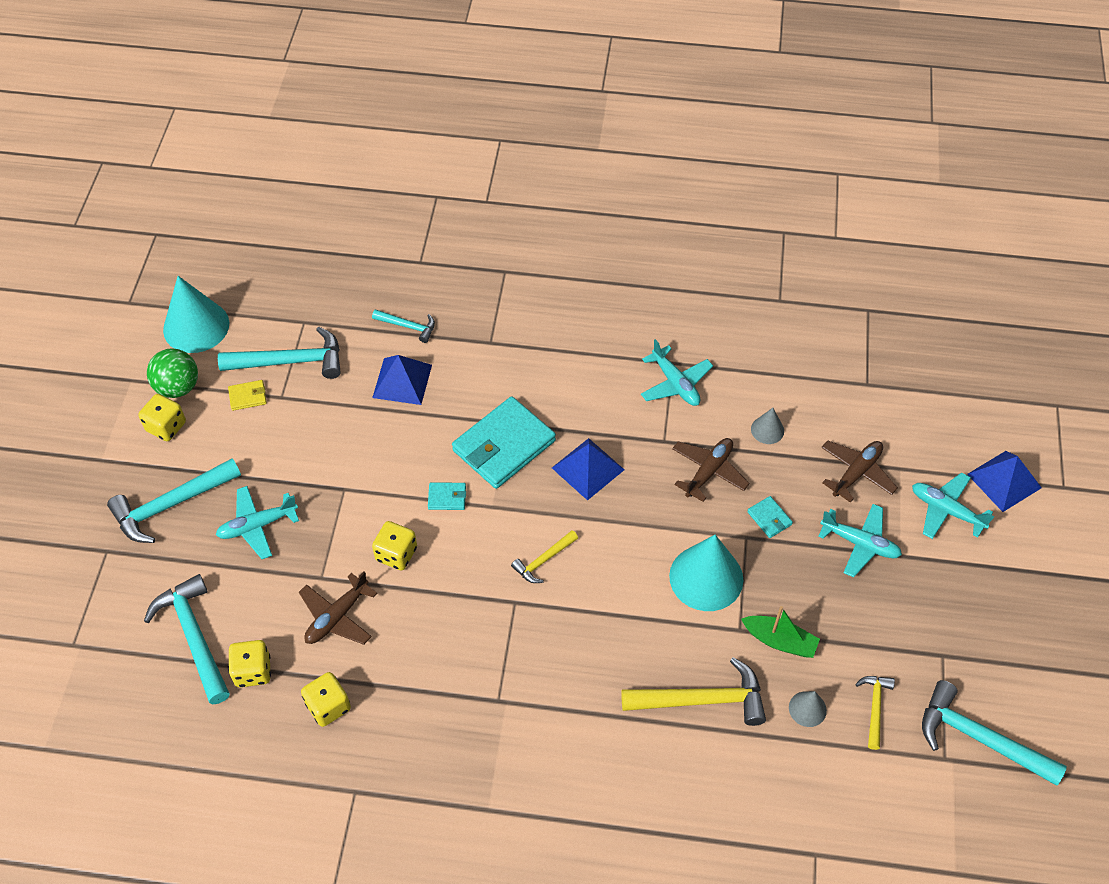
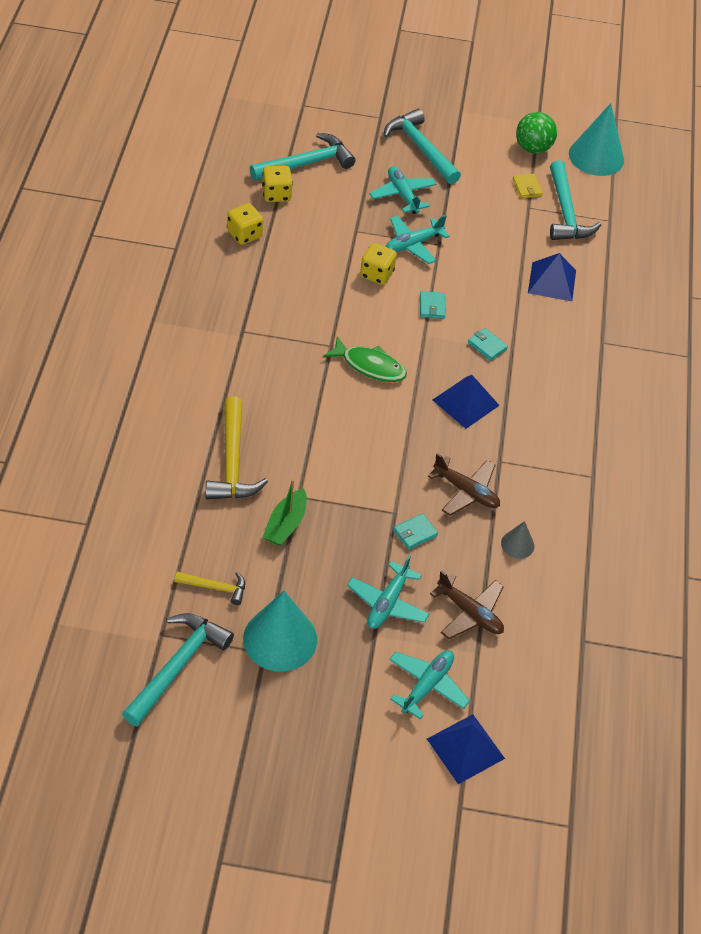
camera: 85 degrees right, 5 degrees down
(166, 426) = (494, 143): yellow dice -> none
(337, 617) = (320, 239): brown plane -> none
(408, 326) = (613, 287): turquoise hammer -> none
(504, 446) = (487, 346): turquoise wallet -> turquoise wallet, size x0.43
(543, 561) = (370, 366): yellow hammer -> green fish
(675, 383) = (567, 476): turquoise plane -> turquoise plane (413, 244)
(706, 577) = (351, 477): turquoise cone -> turquoise cone (280, 639)
(807, 709) = (218, 536): grey cone -> none

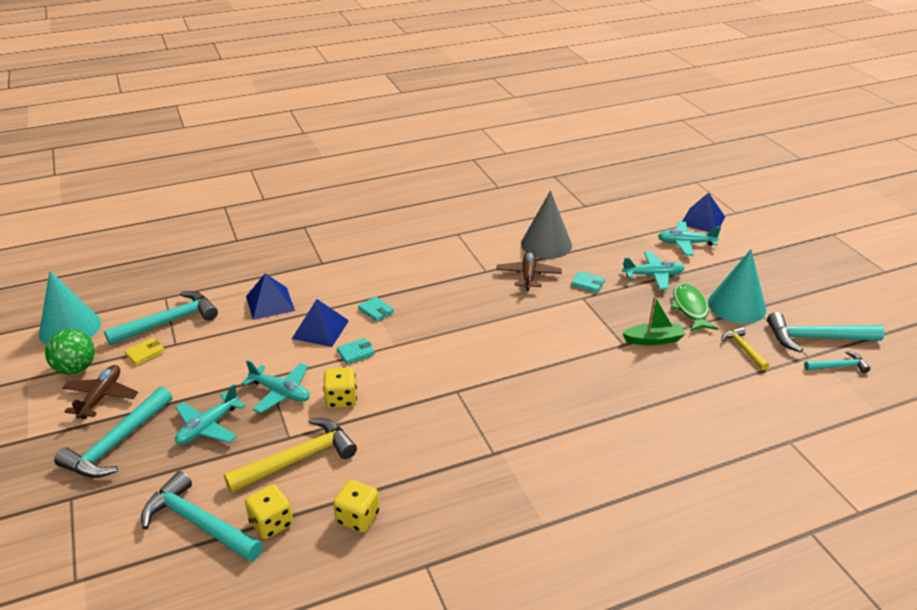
camera: 115 degrees left, 15 degrees down
(128, 647) = (838, 366): none -> turquoise hammer
(232, 462) = (635, 390): yellow hammer -> yellow hammer (298, 459)
(370, 366) = (457, 360): green fish -> green fish (690, 308)
(465, 402) = (446, 301): blue pyramid -> blue pyramid (320, 329)
(469, 613) = (618, 245): brown plane -> brown plane (101, 397)
(487, 346) = (376, 311): turquoise wallet -> turquoise wallet turned 60 degrees counterclockwise
(517, 544) = (546, 244): grey cone -> grey cone, size x2.07

